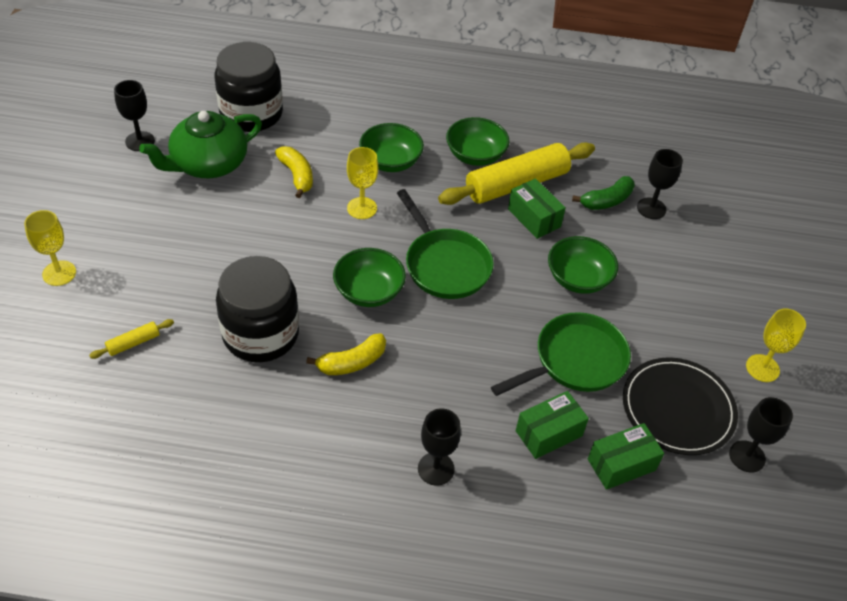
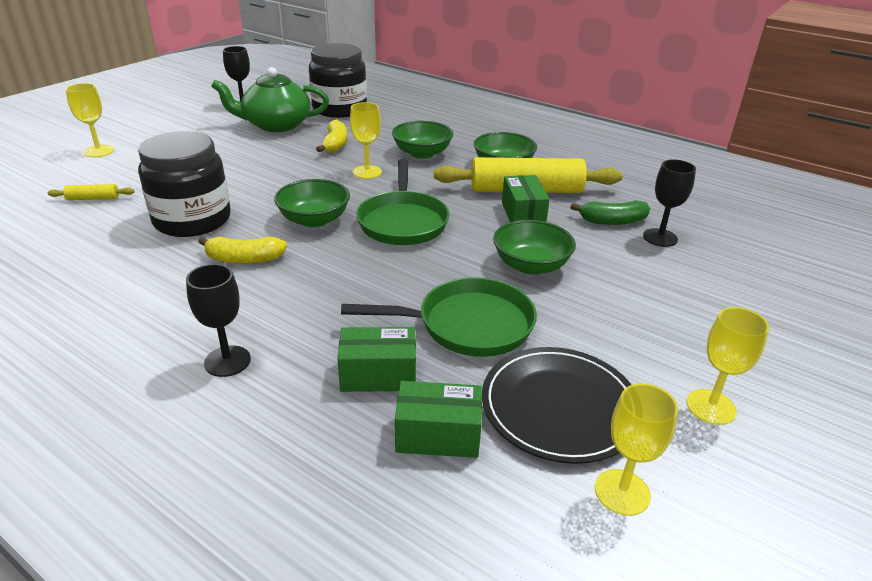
camera: 30 degrees right, 15 degrees down
(747, 456) = (622, 492): black goblet -> yellow goblet

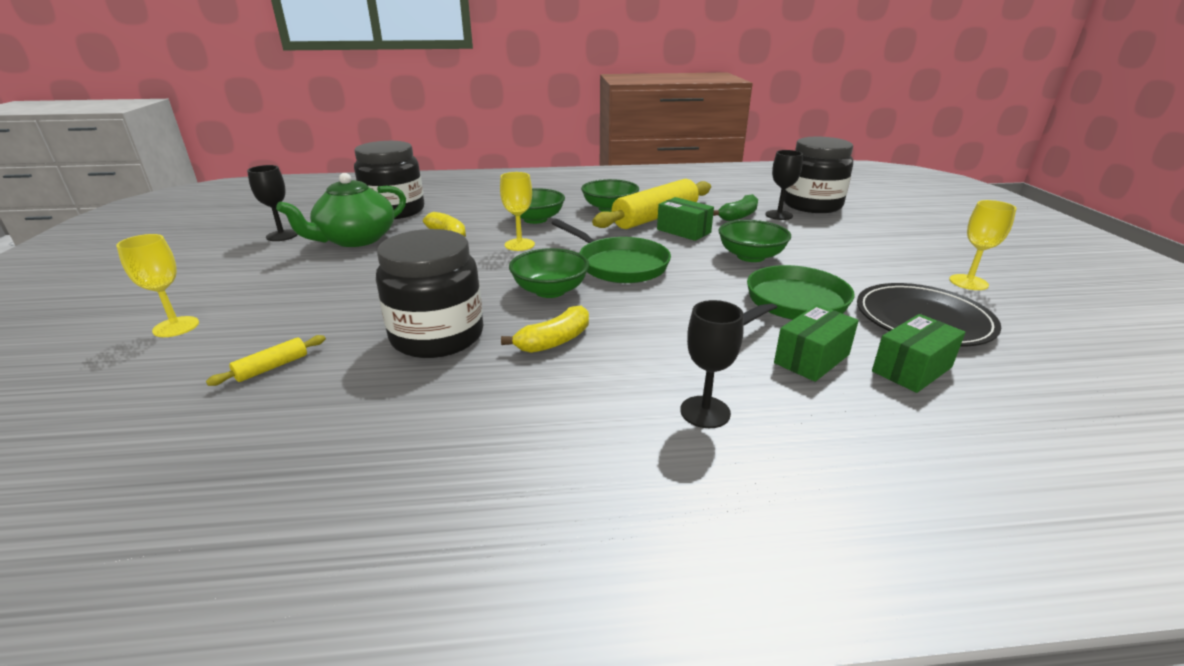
camera: 40 degrees left, 5 degrees down
(622, 492) = (1028, 340): yellow goblet -> none
(729, 242) = (812, 205): none -> black jar

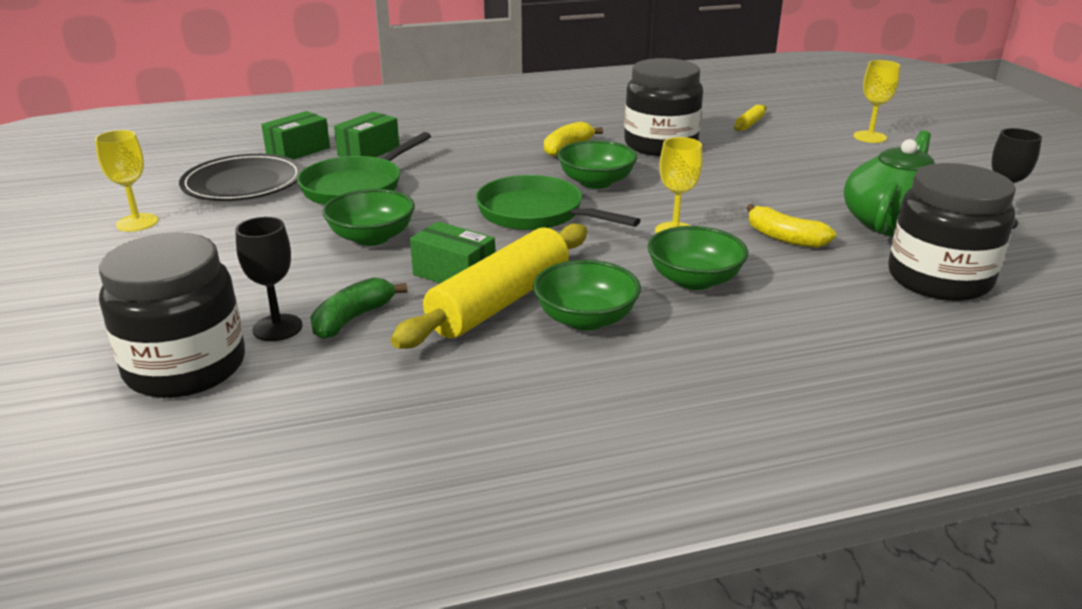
camera: 170 degrees right, 0 degrees up
(705, 412) = (454, 124): black goblet -> none

